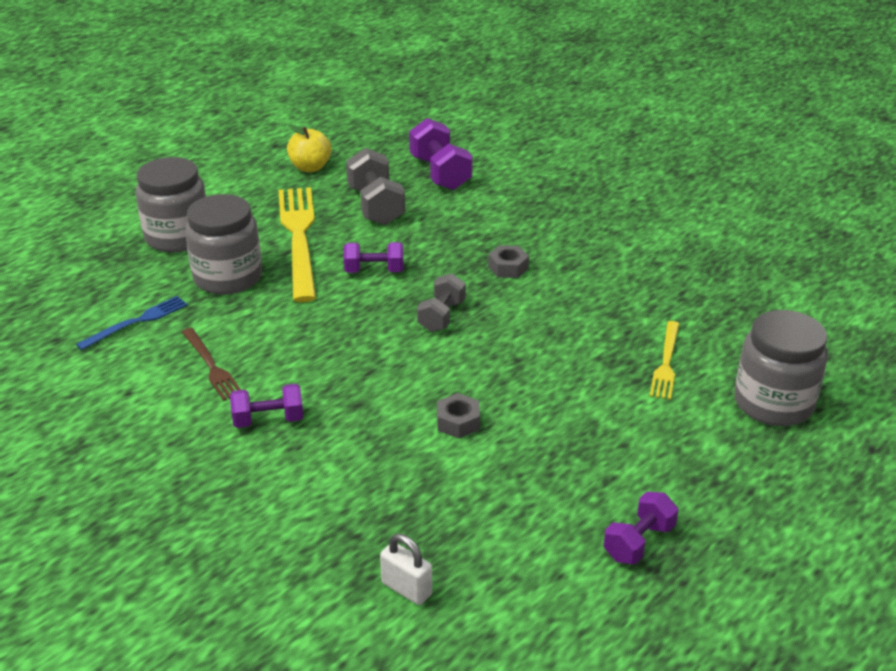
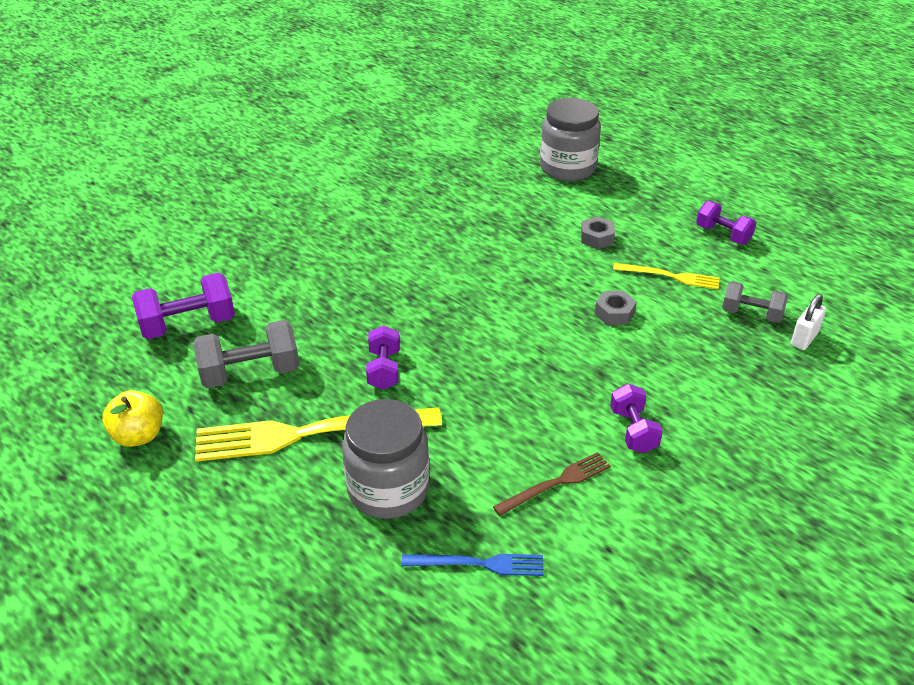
camera: 90 degrees left, 5 degrees up
(137, 322) = (478, 564): blue fork -> blue fork turned 135 degrees clockwise
(178, 237) = (289, 552): grey jar -> none
(441, 316) = (465, 323): grey dumbbell -> grey dumbbell (751, 314)
(508, 267) = (385, 281): grey nut -> grey nut (597, 238)
(666, 363) = (525, 207): yellow fork -> yellow fork (670, 276)

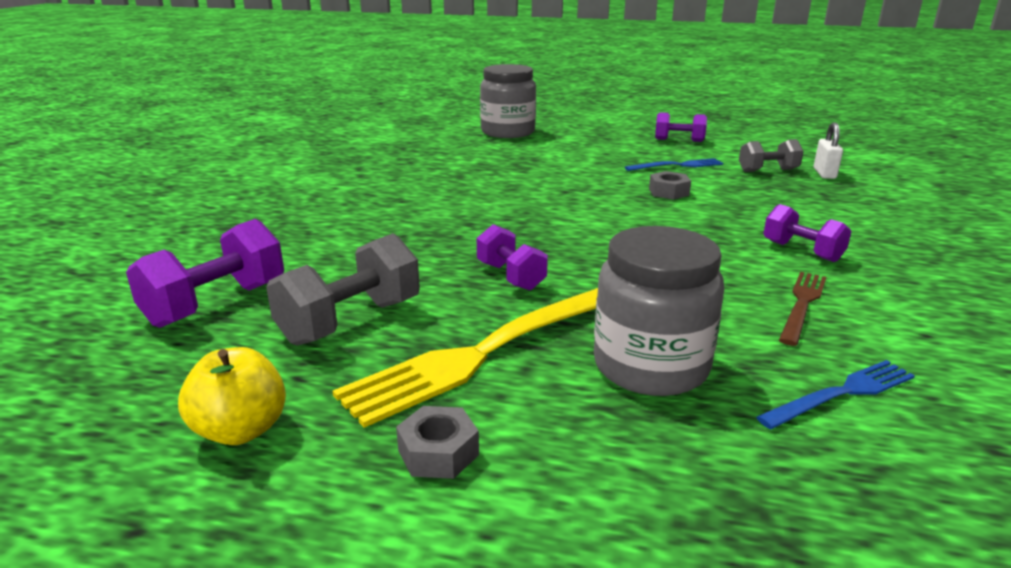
camera: 30 degrees left, 15 degrees down
(597, 238) = (588, 159): grey nut -> grey nut (438, 452)
(670, 276) = (677, 165): yellow fork -> blue fork

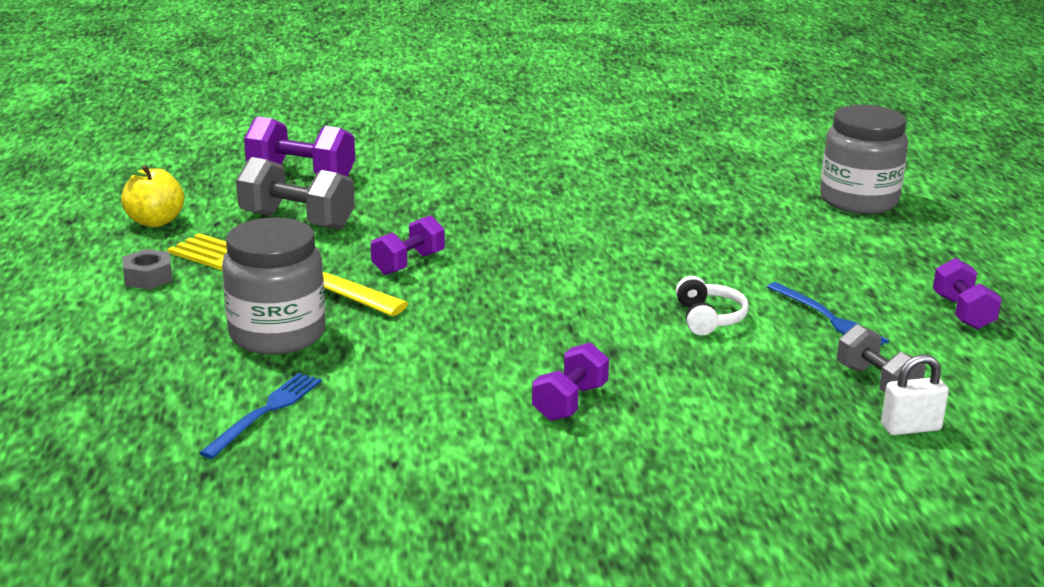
camera: 70 degrees right, 0 degrees up
(668, 192) = (709, 318): grey nut -> white headphones
(802, 304) = (426, 399): brown fork -> none
(841, 393) = (265, 412): blue fork -> blue fork turned 105 degrees counterclockwise

